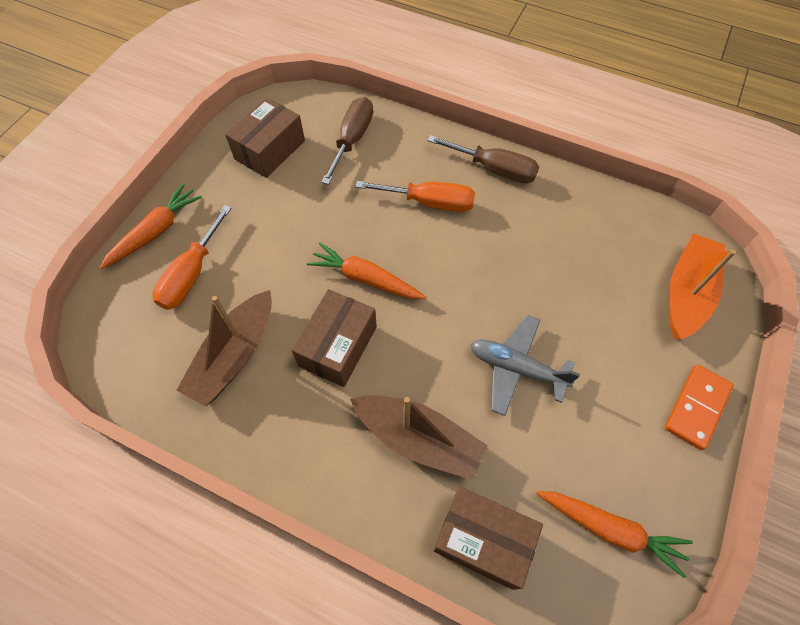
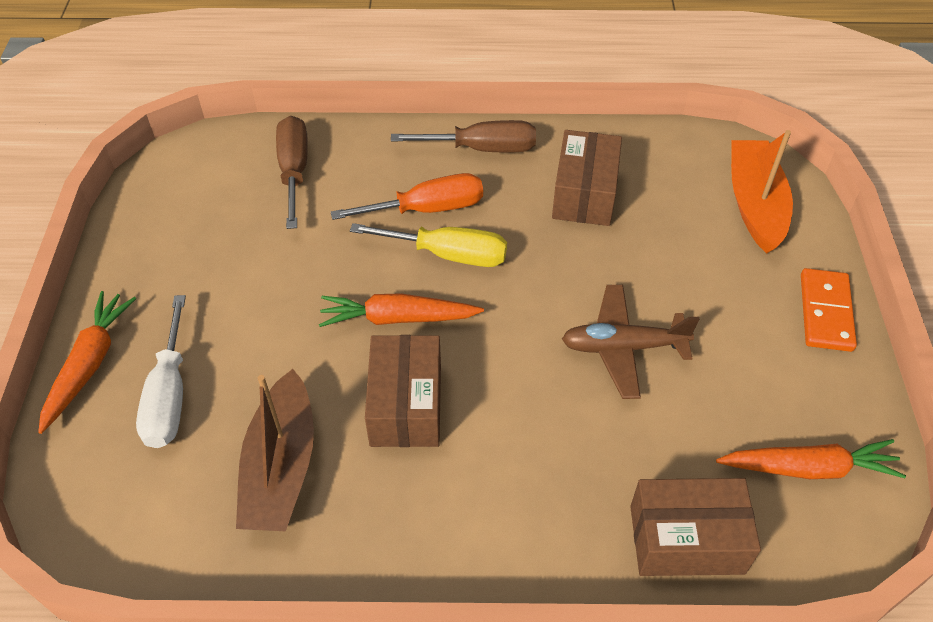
camera: 25 degrees left, 10 degrees down
(192, 274) = (169, 395): orange screwdriver -> white screwdriver
(270, 150) = (193, 216): brown box -> brown box (584, 193)
(418, 439) = (557, 466): brown boat -> none
(426, 244) = (448, 254): none -> yellow screwdriver
(516, 368) = (623, 347): grey plane -> brown plane

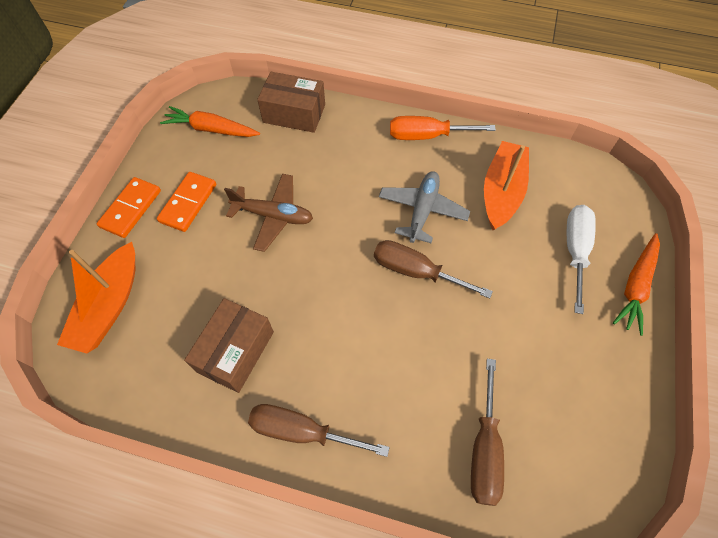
camera: 165 degrees left, 10 degrees up
(281, 467) = (502, 192): brown boat -> orange boat
(398, 318) = (416, 271): orange carrot -> brown screwdriver
(406, 405) = (422, 211): brown box -> grey plane
(427, 209) = (371, 368): orange screwdriver -> orange screwdriver (427, 136)
(448, 254) = (366, 317): yellow screwdriver -> none
(754, 338) = (188, 203): none -> orange domino

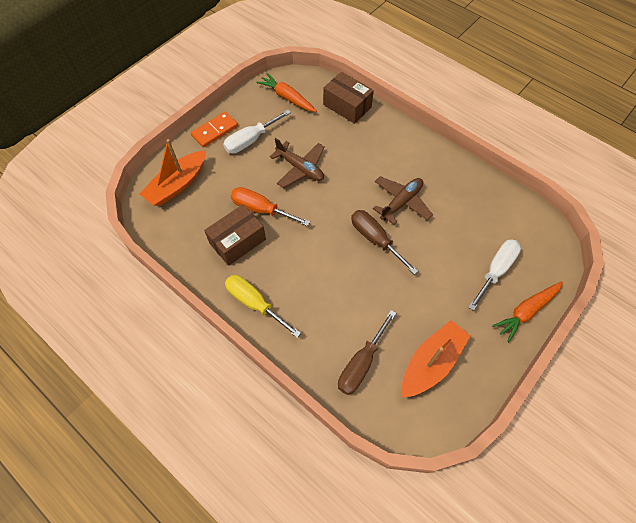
camera: 25 degrees right, 0 degrees up
(188, 203) = (251, 140): orange domino -> white screwdriver
(302, 431) = (255, 303): brown screwdriver -> yellow screwdriver
(422, 211) = (401, 202): grey plane -> brown plane
(427, 136) = (432, 153): orange screwdriver -> orange screwdriver (261, 209)
(502, 192) = (465, 211): orange boat -> orange boat (431, 362)

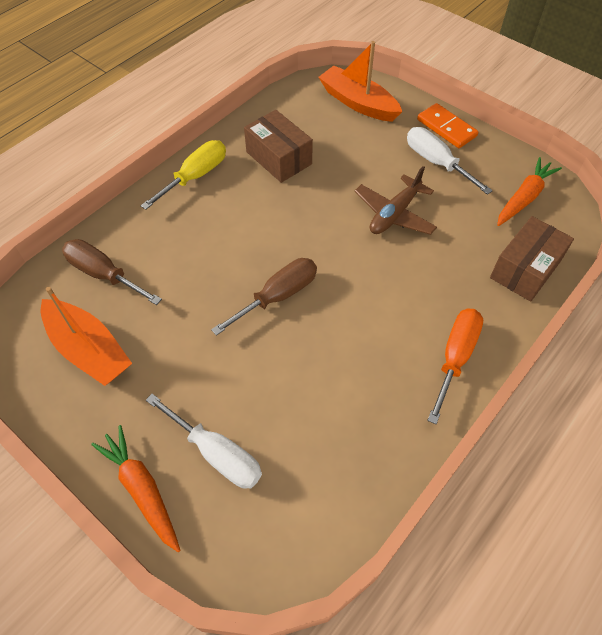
camera: 90 degrees right, 5 degrees down
(261, 209) = (325, 177): orange screwdriver -> orange screwdriver (455, 357)
(401, 202) = (342, 332): brown plane -> none

